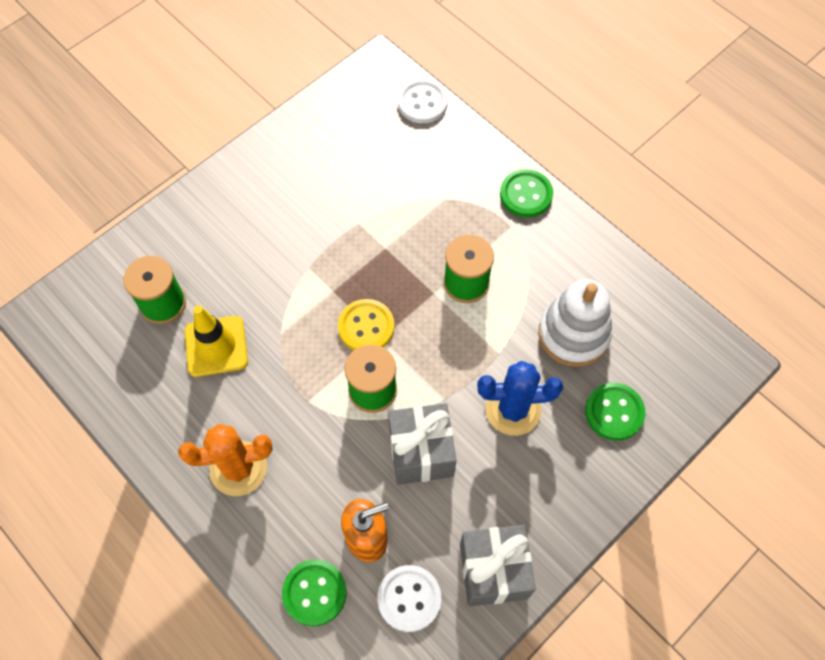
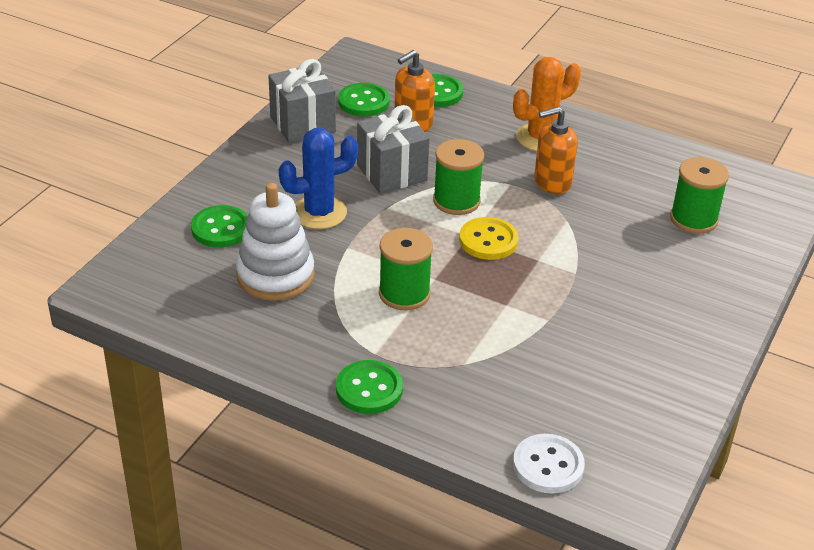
camera: 160 degrees right, 25 degrees down
(216, 346) = (619, 201): yellow traffic cone -> none
(265, 392) = (552, 182): none -> orange soap dispenser
(409, 598) = (363, 102): white button -> green button

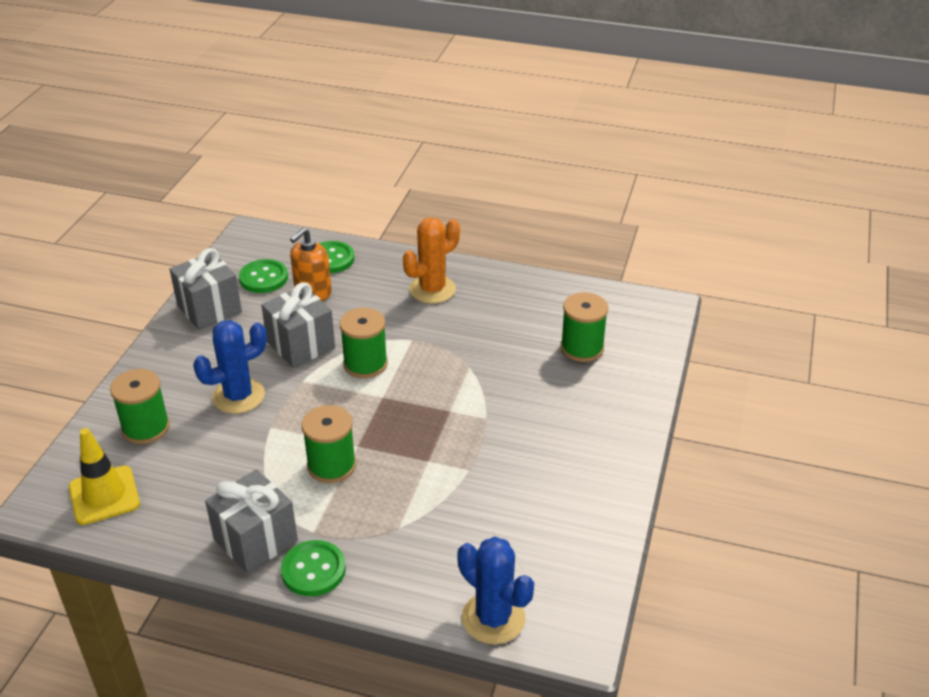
camera: 10 degrees left, 0 degrees up
(170, 286) = (104, 495): none -> yellow traffic cone
(221, 228) = (146, 428): green button -> green spool
(275, 275) = (206, 467): white stacking toy -> none
(315, 351) = (255, 540): none -> grey gift
(488, 240) = (401, 399): yellow button -> none
(548, 466) = (493, 618): white button -> blue cactus
(552, 182) = (450, 331): orange soap dispenser -> none

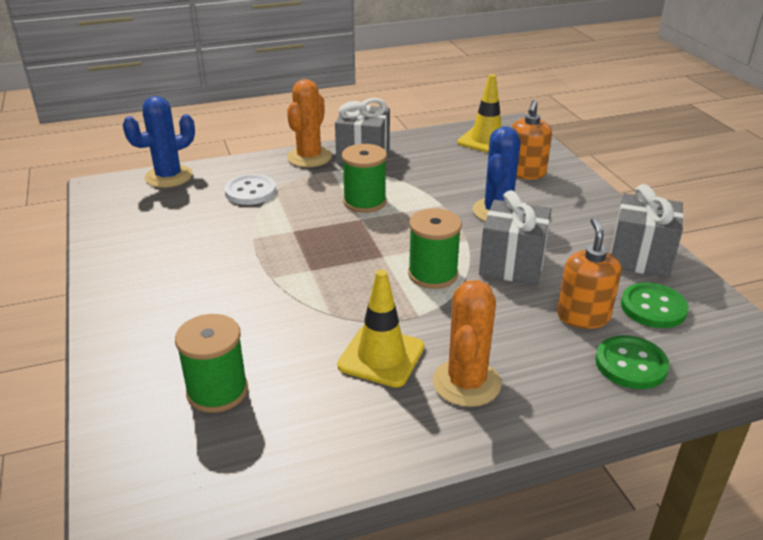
camera: 145 degrees right, 5 degrees down
(146, 428) = (525, 173): green spool -> orange soap dispenser
(313, 570) = (309, 157): green button -> orange cactus
(424, 539) = (250, 192): none -> white button
(464, 324) = (381, 356): none -> yellow traffic cone
(493, 618) = (169, 177): blue cactus -> blue cactus turned 45 degrees counterclockwise

